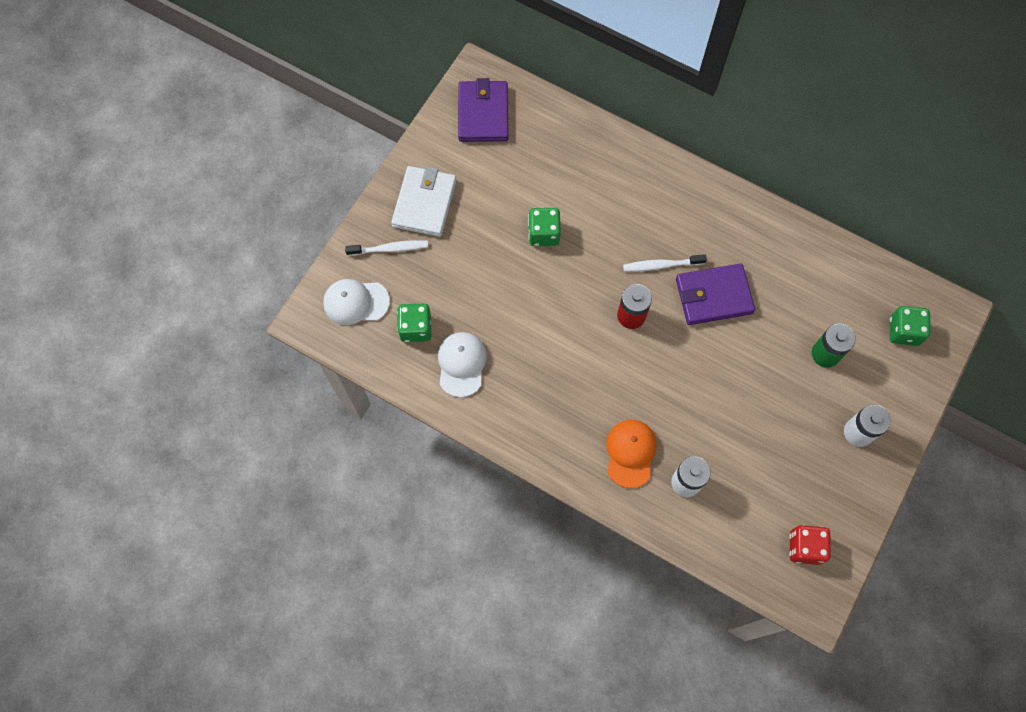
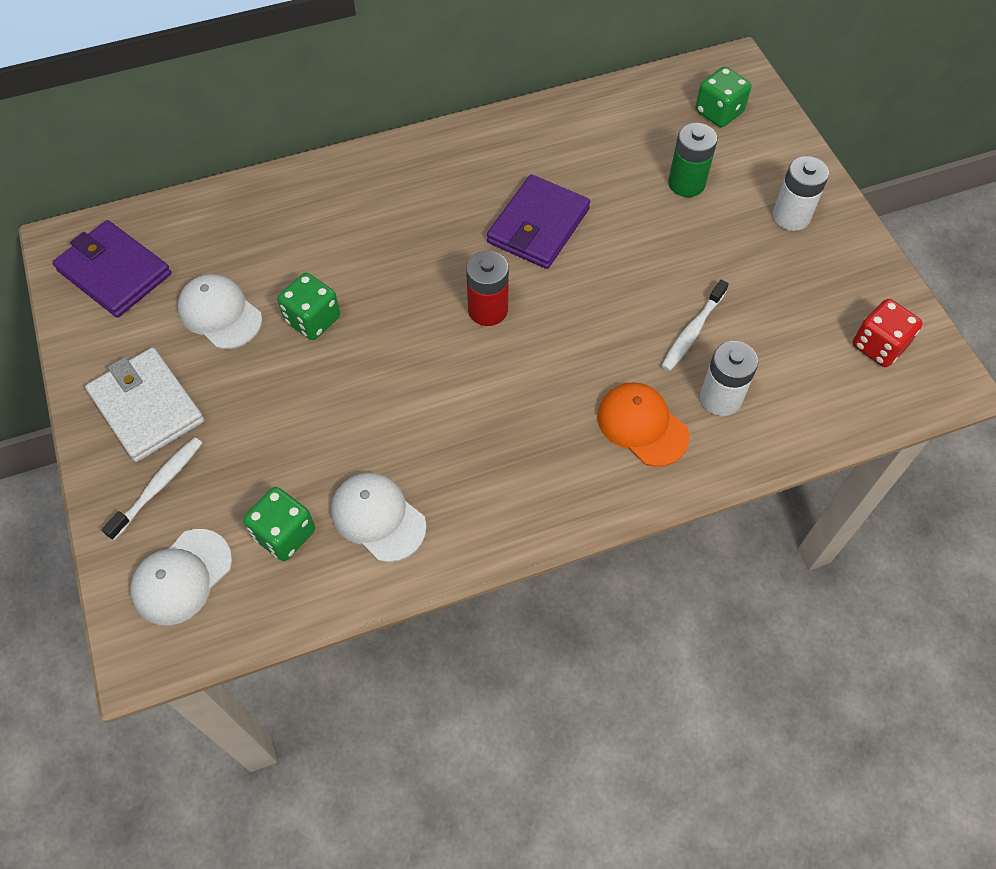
camera: 50 degrees left, 10 degrees down
(506, 186) = (220, 314): none -> white cap
(661, 265) = (460, 244): white toothbrush -> white toothbrush (692, 331)

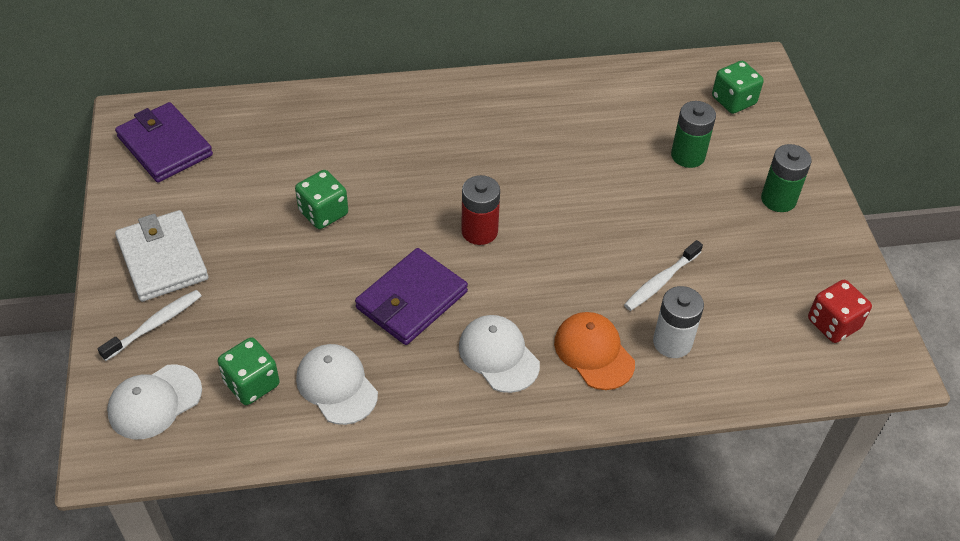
camera: 10 degrees right, 10 degrees down
(220, 314) = (245, 194): white cap -> white cap (498, 355)
(538, 226) = (543, 169): purple wallet -> purple wallet (411, 300)
(791, 216) = (778, 199): white battery -> green battery

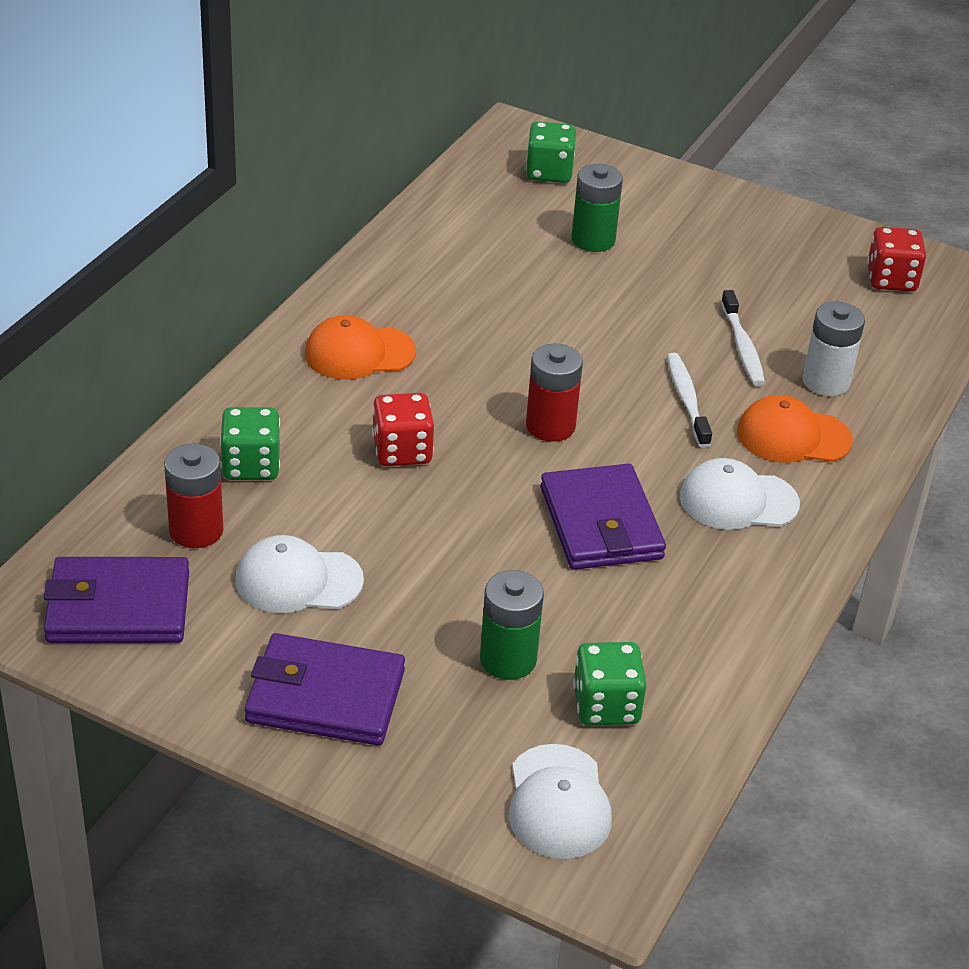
camera: 55 degrees left, 10 degrees down
(155, 325) = (432, 750): white toothbrush -> white toothbrush (687, 400)
(162, 259) = (325, 696): white wallet -> purple wallet
(248, 140) = (196, 530): none -> red battery
(323, 213) = (394, 526): green dice -> green dice (251, 465)
(336, 385) = (671, 638): white cap -> white cap (298, 580)
(391, 181) = (402, 451): none -> red dice
(459, 118) = (359, 353): none -> orange cap
(778, 199) = (710, 222): green battery -> green battery (508, 659)

